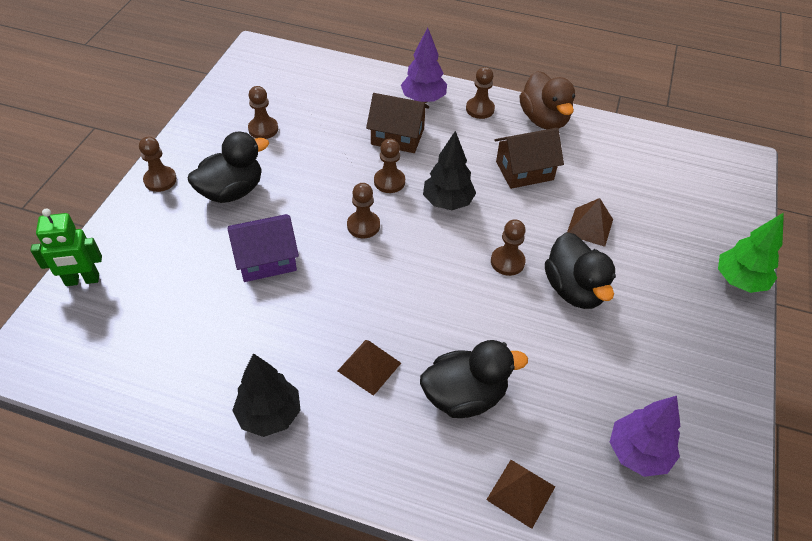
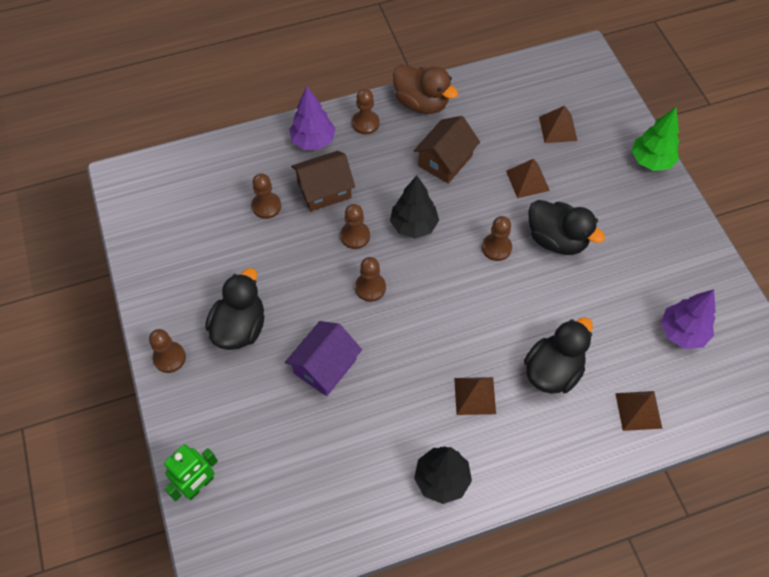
camera: 35 degrees left, 10 degrees up
(263, 129) = (208, 253): brown pawn -> brown pawn (266, 206)
(660, 203) = (558, 128): none -> brown pyramid

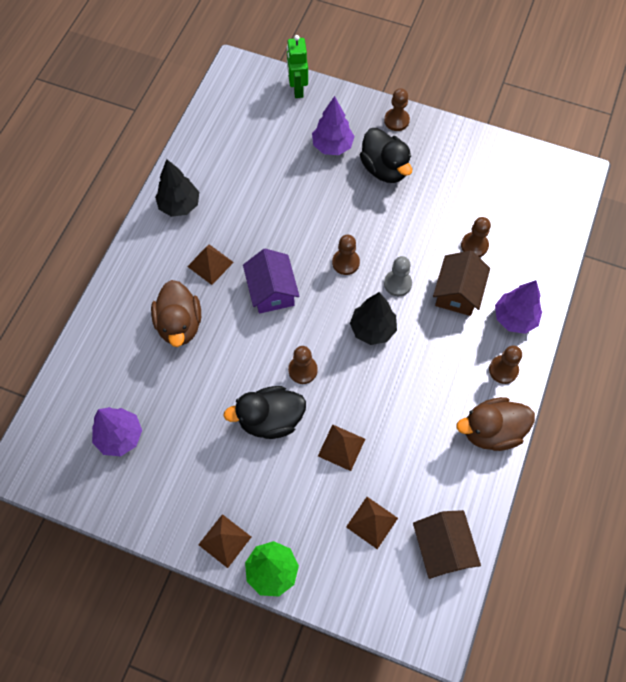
camera: 130 degrees right, 5 degrees up
(250, 392) = (332, 146): none -> purple tree
(325, 366) = (312, 196): purple house -> purple house (272, 291)
(355, 236) = (397, 284): brown pawn -> grey pawn
(445, 160) = (414, 400): brown house -> brown house (442, 548)
(553, 371) = (180, 324): black duck -> brown duck
(638, 410) = (103, 352): brown pyramid -> brown pyramid (224, 540)

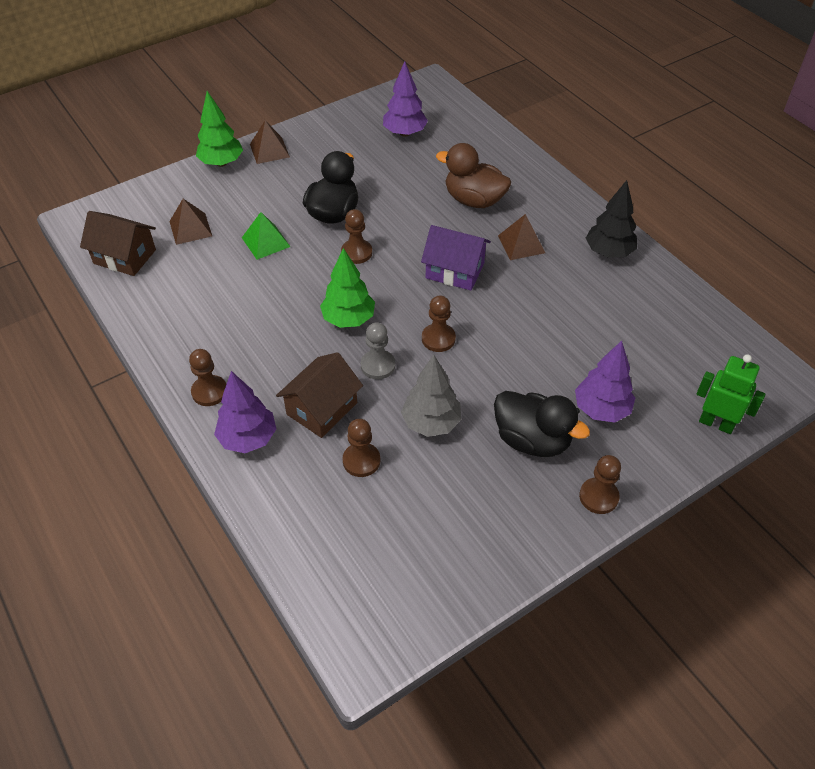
camera: 125 degrees right, 15 degrees down
(341, 447) = (265, 242): brown pyramid -> green pyramid
(372, 329) = (348, 319): black tree -> green tree
(384, 169) = (532, 440): black duck -> black duck turned 150 degrees counterclockwise
(416, 226) = (431, 423): none -> grey tree
(457, 292) = (322, 408): brown house -> brown house turned 75 degrees clockwise
(491, 431) = (169, 345): brown duck -> none

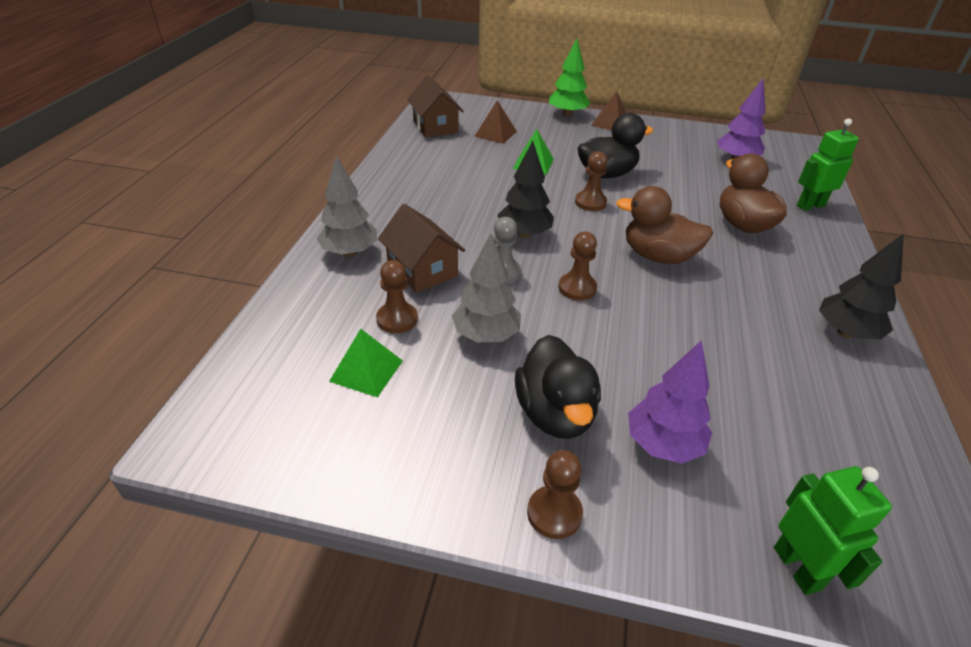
camera: 45 degrees right, 10 degrees down
(209, 392) = (370, 214): brown pawn -> none
(248, 438) = (349, 252): purple tree -> grey tree
(322, 408) = (422, 270): brown house -> brown house turned 60 degrees clockwise
(348, 319) = (524, 234): green tree -> black tree
(396, 512) = (366, 370): none -> green pyramid
(455, 271) = (658, 256): purple house -> brown duck
(494, 150) = (810, 205): none -> green robot
(521, 244) = (750, 274): brown pyramid -> none

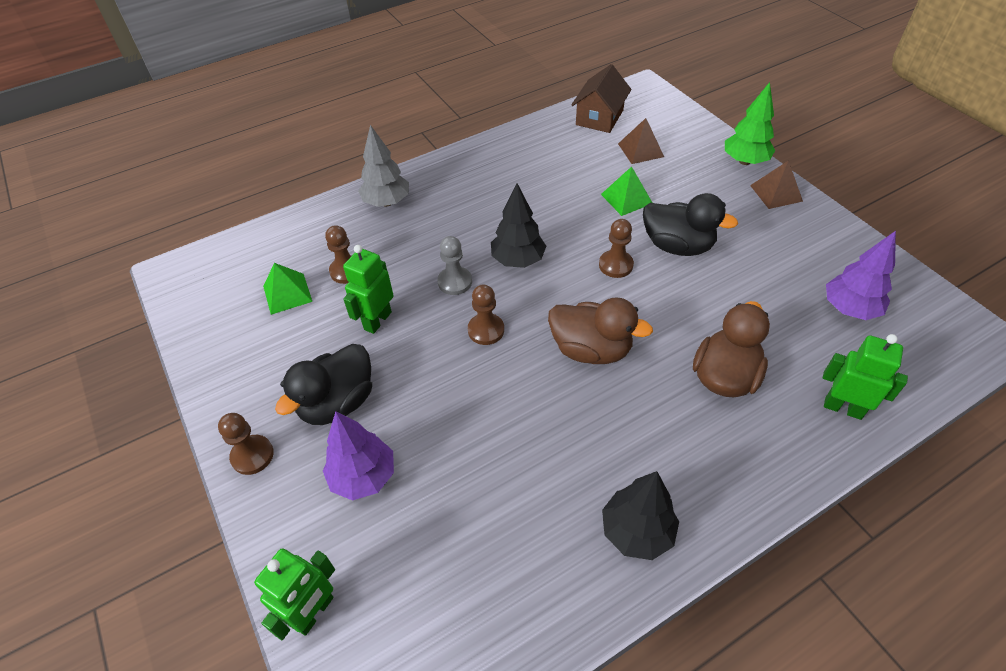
camera: 50 degrees right, 10 degrees up
(422, 270) = (409, 244): brown house -> none
(486, 335) = (377, 320): grey tree -> green robot
(658, 256) = (591, 349): brown duck -> brown duck turned 135 degrees clockwise

